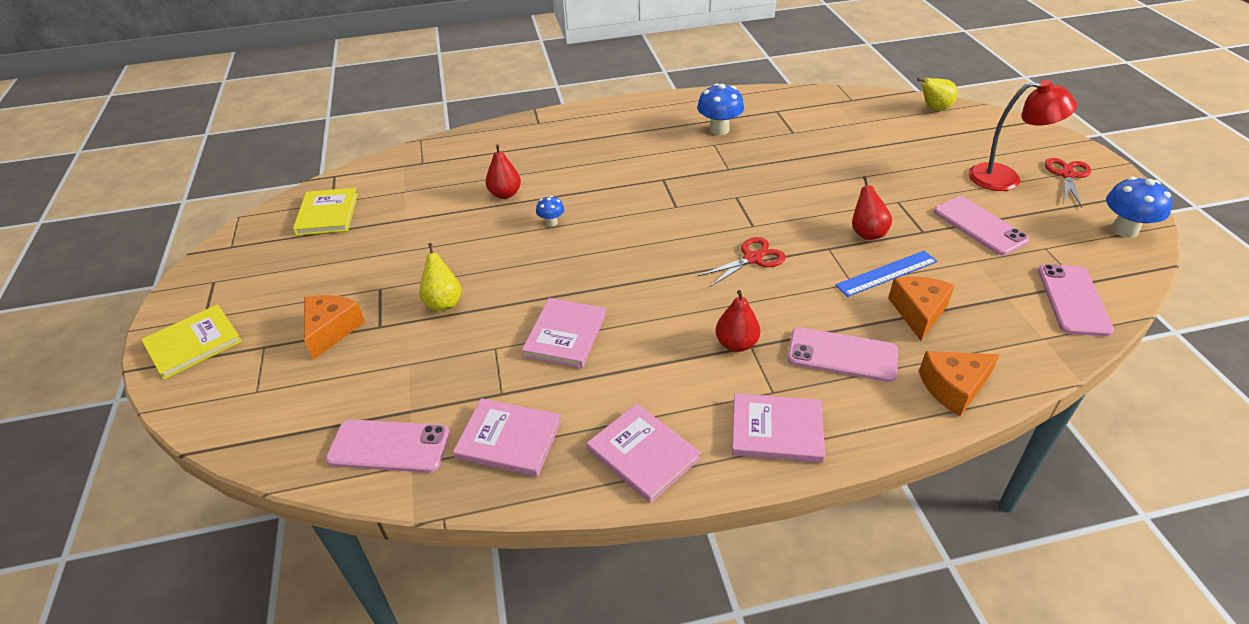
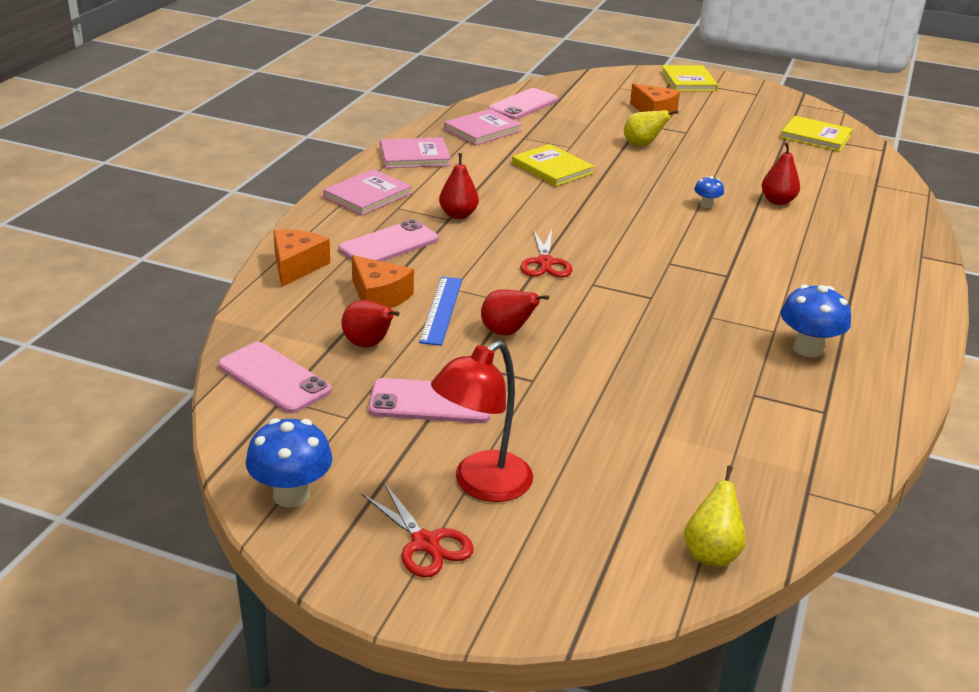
camera: 120 degrees right, 10 degrees down
(565, 335) = (552, 168): pink book -> yellow book
(975, 282) = (368, 344): none -> red pear

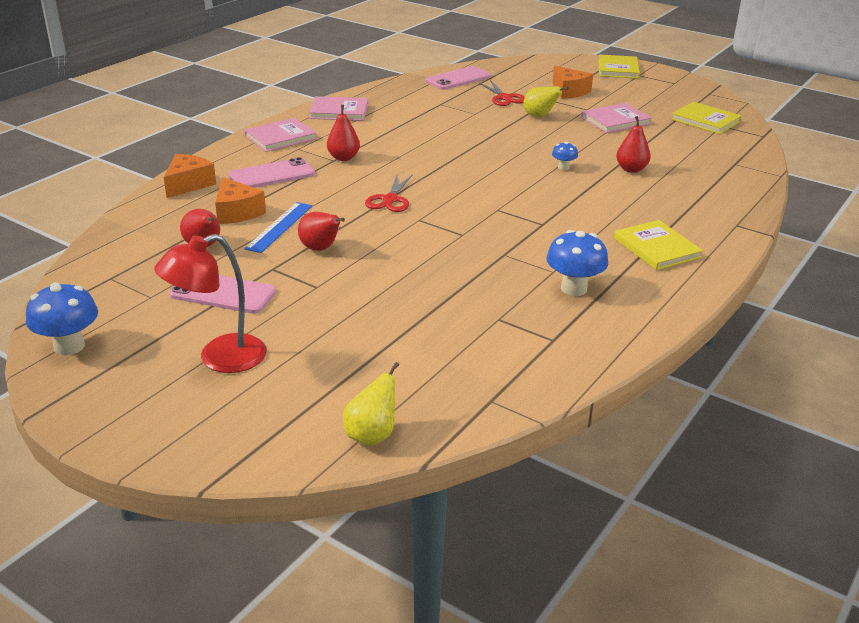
camera: 15 degrees right, 0 degrees up
(274, 378) = (115, 262): pink phone -> none
(425, 543) = (145, 395): red scissors -> red scissors (504, 98)
(482, 130) = (409, 96): pink book -> pink book (615, 121)
(552, 168) = (447, 129): yellow book -> yellow book (656, 248)

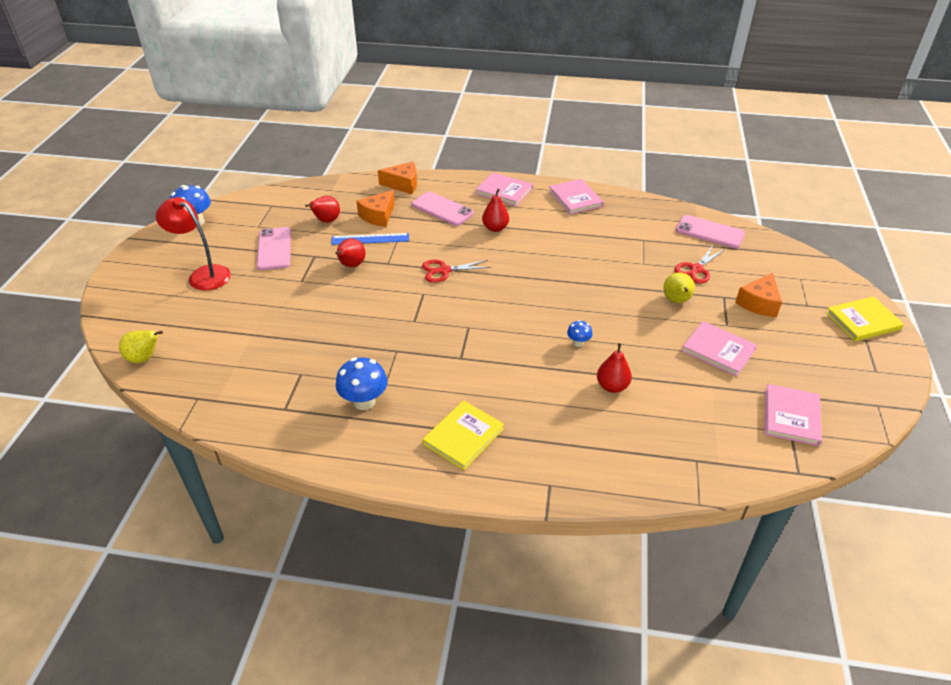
camera: 65 degrees right, 10 degrees up
(705, 120) = (791, 416): yellow book -> pink book

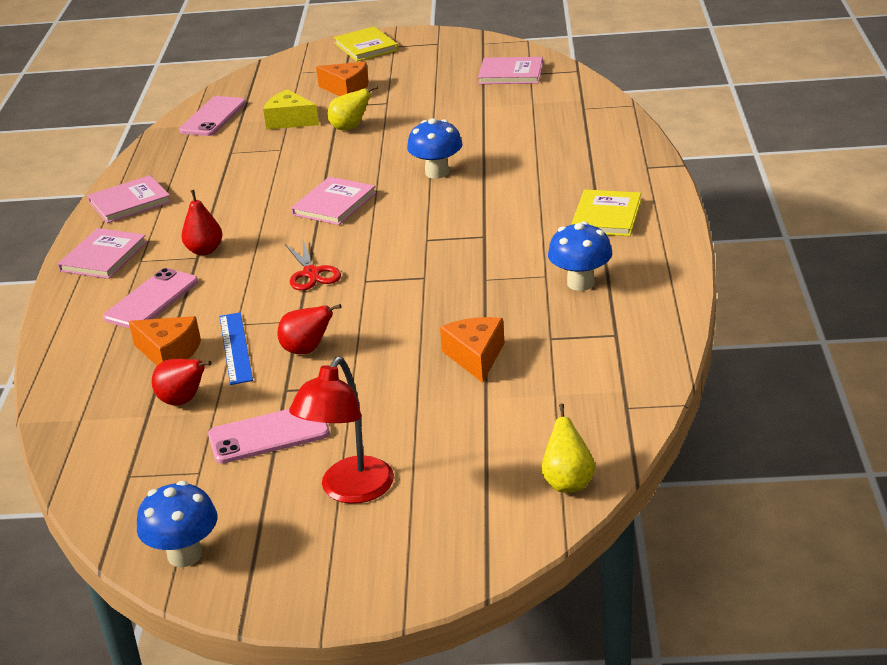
camera: 95 degrees left, 10 degrees down
(403, 184) = (71, 348): orange cheese -> orange cheese (476, 357)
(463, 436) = (606, 216): yellow book -> yellow book turned 75 degrees clockwise
(578, 343) = (437, 172): blue mushroom -> blue mushroom, size x1.87
(612, 386) = (500, 150): red pear -> none
(696, 269) = (290, 121): red scissors -> yellow cheese
(718, 350) = (428, 105): pink book -> pink book (334, 204)

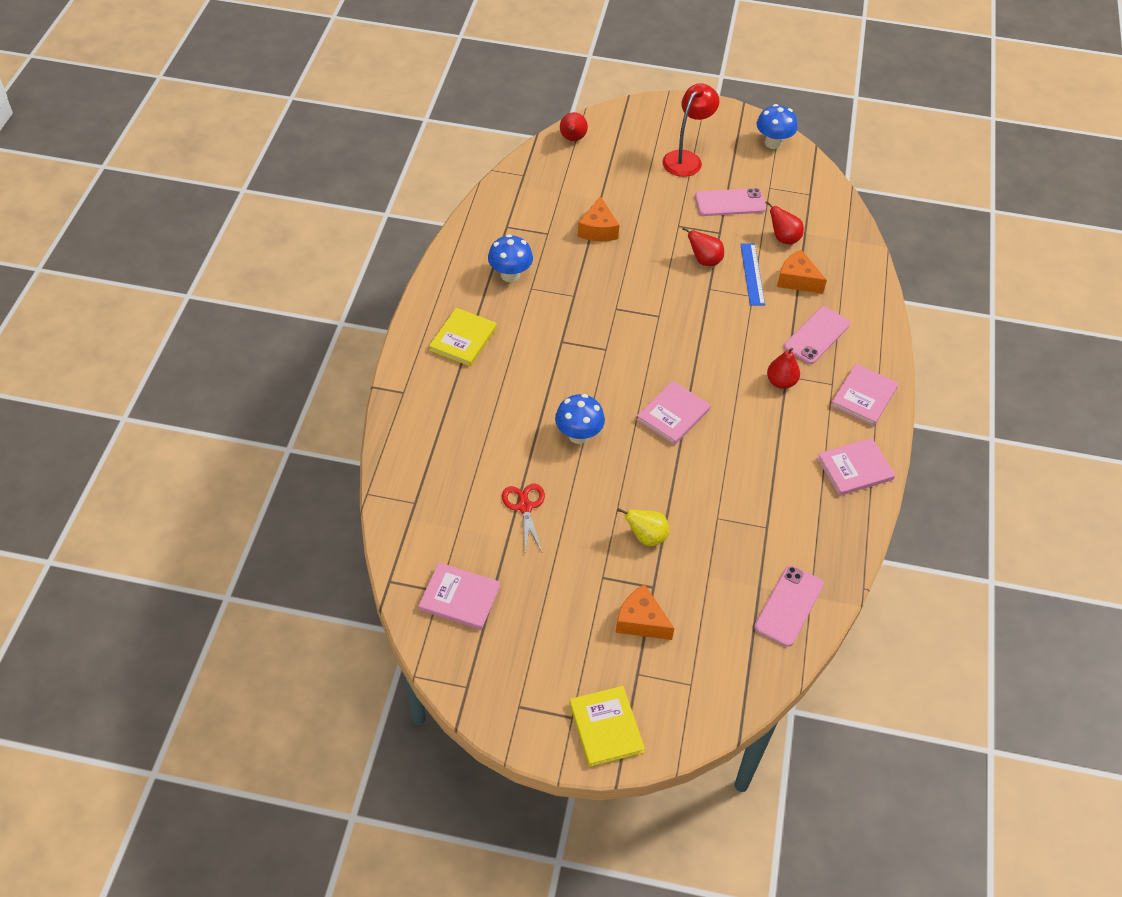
camera: 175 degrees left, 20 degrees up
(290, 121) = (706, 571): yellow cheese -> none
(311, 273) = (697, 333): red scissors -> red scissors (525, 507)
(568, 482) = (572, 139): yellow pear -> red pear

